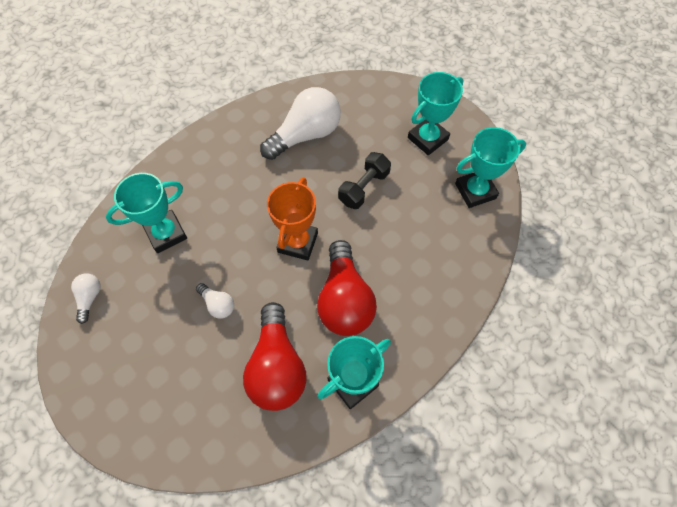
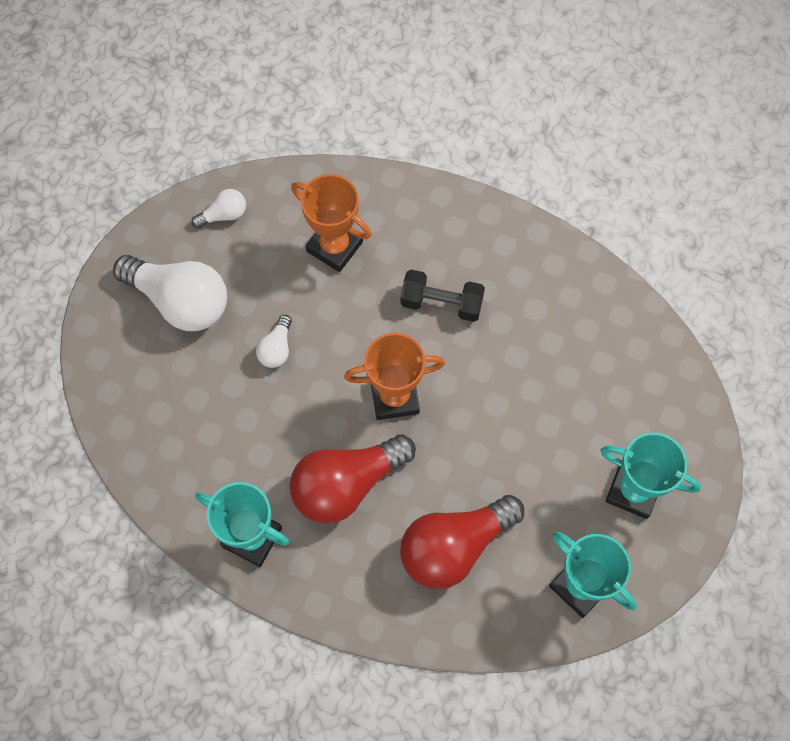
camera: 65 degrees right, 5 degrees up
(166, 233) = (334, 246): turquoise trophy -> orange trophy
(277, 367) = (234, 447): red light bulb -> red light bulb (454, 547)
(306, 135) = (554, 332): white light bulb -> white light bulb (180, 301)
(364, 187) = (511, 440): black dumbbell -> black dumbbell (441, 303)

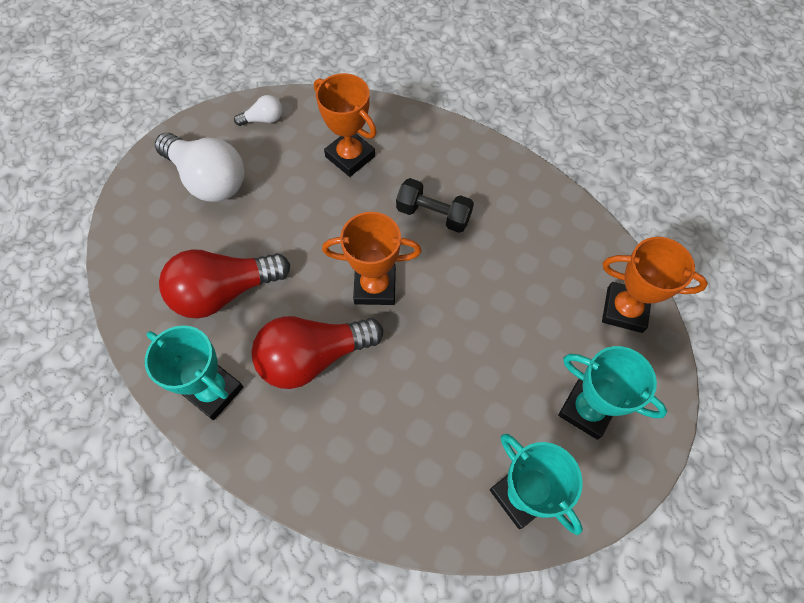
camera: 10 degrees right, 5 degrees down
(276, 348) = (280, 230): white light bulb -> none
(454, 547) = (403, 434): red light bulb -> red light bulb (224, 292)
(659, 379) = (624, 310): none -> orange trophy

